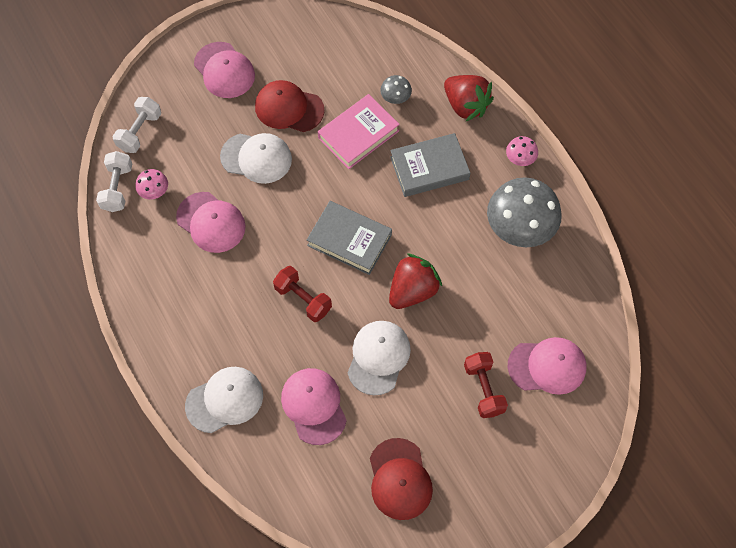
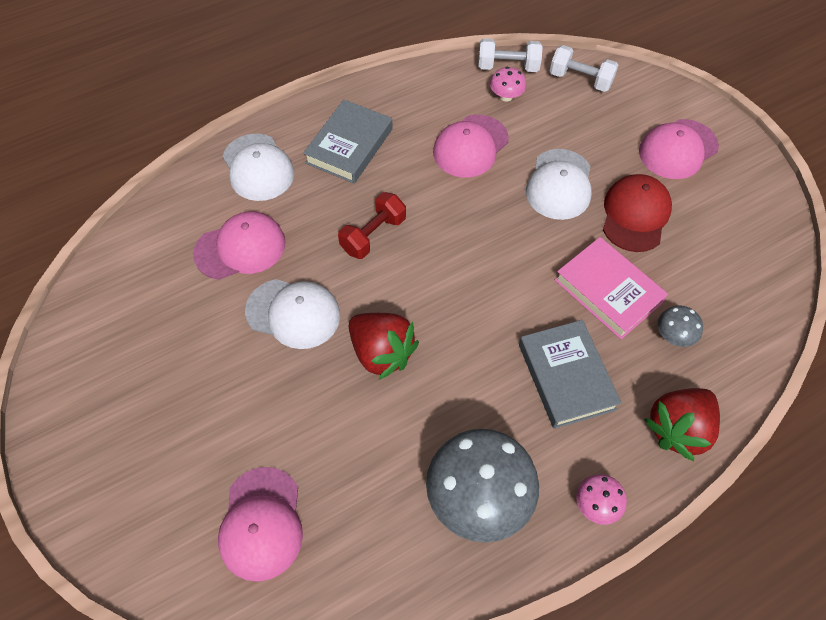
camera: 90 degrees right, 5 degrees down
(349, 240) = (452, 281): grey book -> grey book (349, 146)
(400, 479) = (139, 335): red cap -> none
(484, 389) = (238, 436): red dumbbell -> none

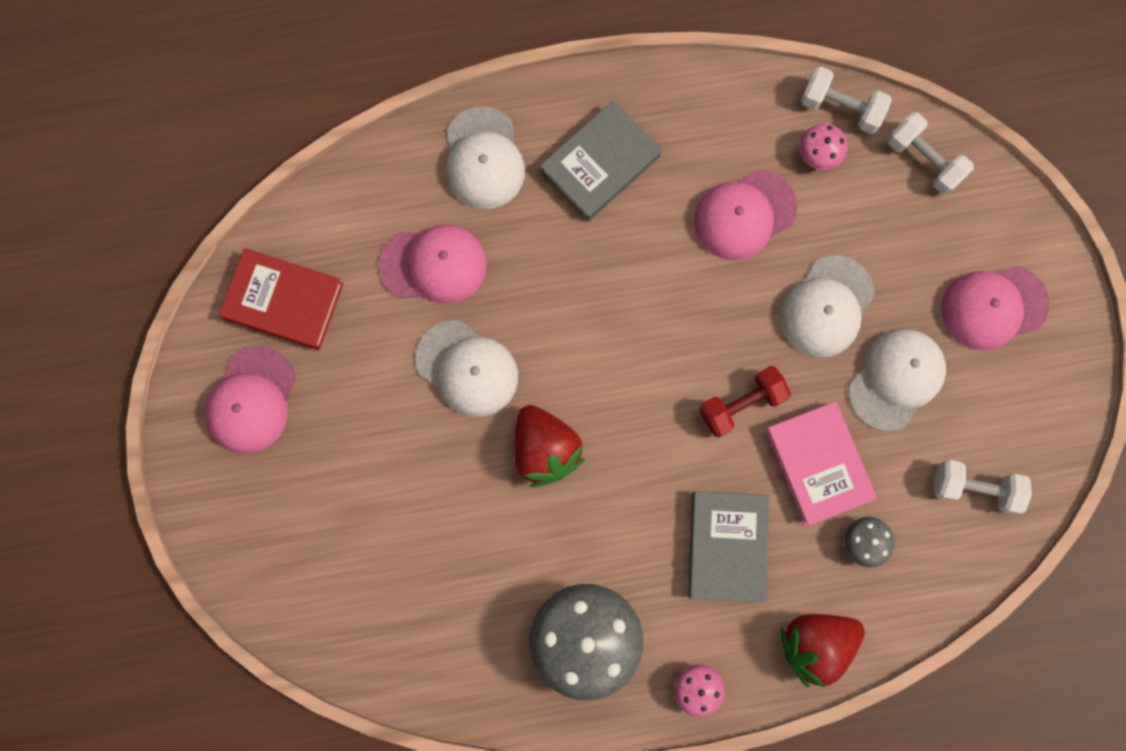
camera: 20 degrees right, 20 degrees up
(118, 312) = (284, 301): none -> red book
(261, 523) = (370, 587): pink cap -> pink cap (251, 400)
(373, 235) = (586, 300): red dumbbell -> red dumbbell (741, 404)
(635, 215) = (896, 379): red cap -> white cap
(735, 268) = (974, 488): none -> white dumbbell

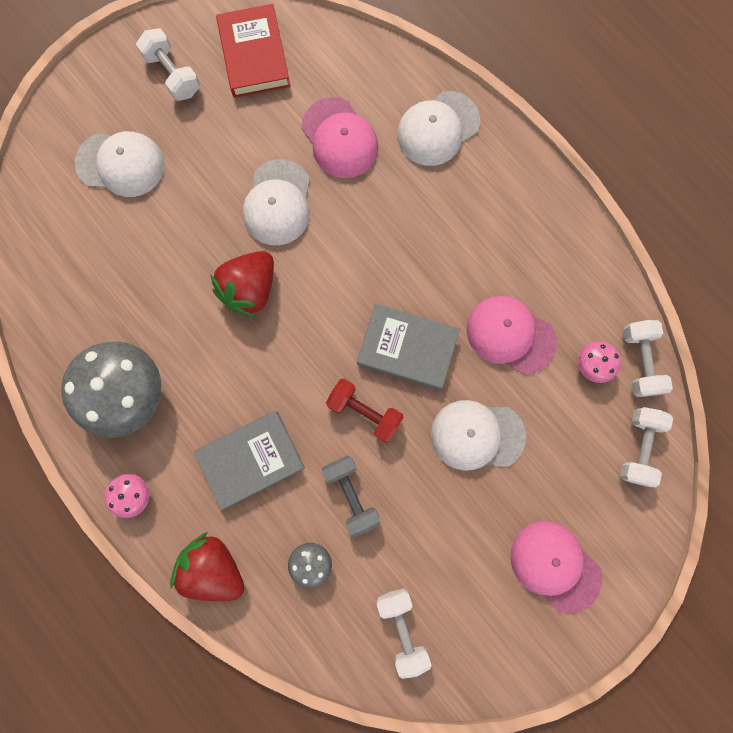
camera: 60 degrees right, 0 degrees up
(251, 400) = (173, 74): pink cap -> white dumbbell
(600, 164) = (484, 210): grey book -> grey book (407, 348)
(818, 464) = (351, 494): pink book -> grey dumbbell
(896, 379) = (452, 519): white cap -> white cap (120, 164)

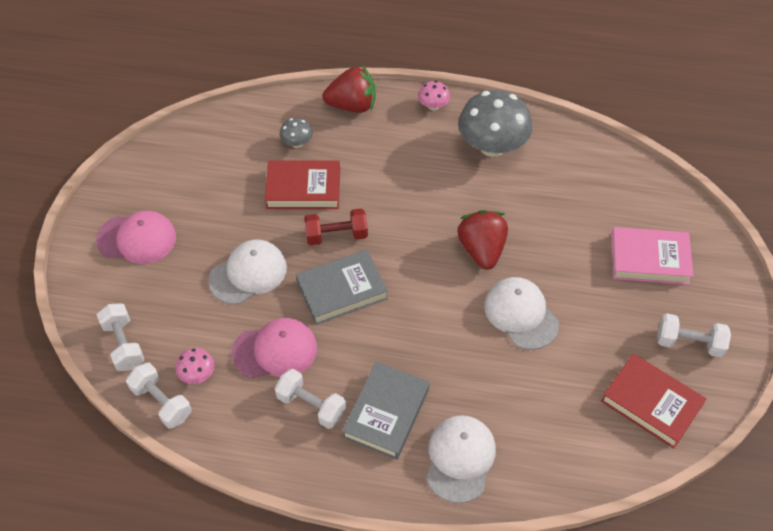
camera: 140 degrees right, 25 degrees down
(120, 164) = (649, 259): white cap -> pink book
(251, 460) = (383, 165): grey book -> grey book (386, 413)
(339, 138) = (525, 392): pink cap -> none
(351, 494) = (303, 189): grey dumbbell -> red book
(402, 628) = (213, 149): white dumbbell -> white dumbbell (311, 406)

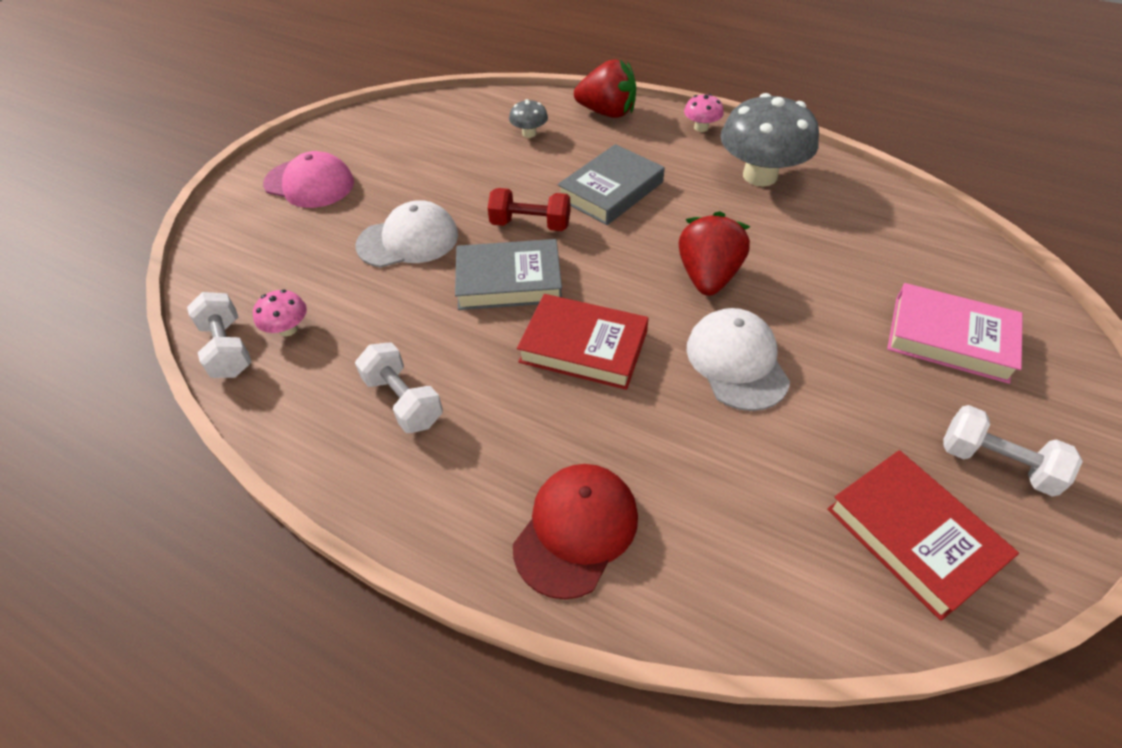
camera: 20 degrees right, 5 degrees down
(124, 344) = (228, 278): white dumbbell -> none
(275, 350) = (393, 326): pink cap -> none
(303, 189) = (515, 174): red book -> red book (583, 347)
(386, 413) = (497, 437): grey book -> grey book (611, 190)
(460, 459) = (576, 530): white cap -> red cap

